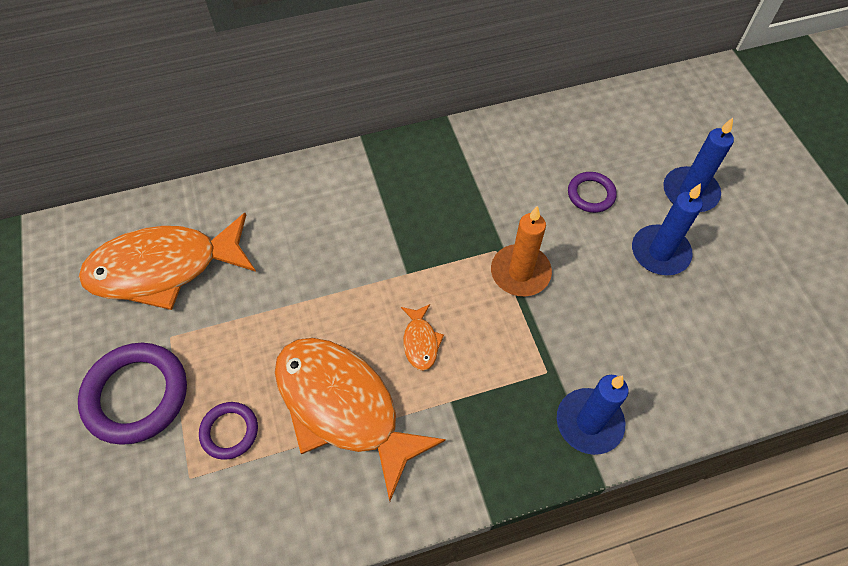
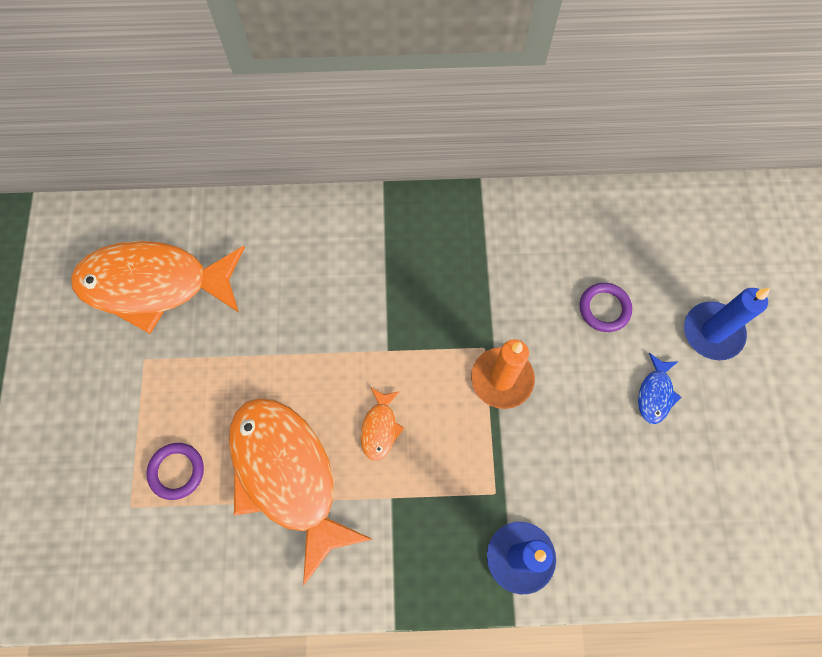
camera: 15 degrees right, 10 degrees up
(136, 395) = (101, 411): purple ring -> none
(660, 252) = (655, 394): blue candle -> blue fish

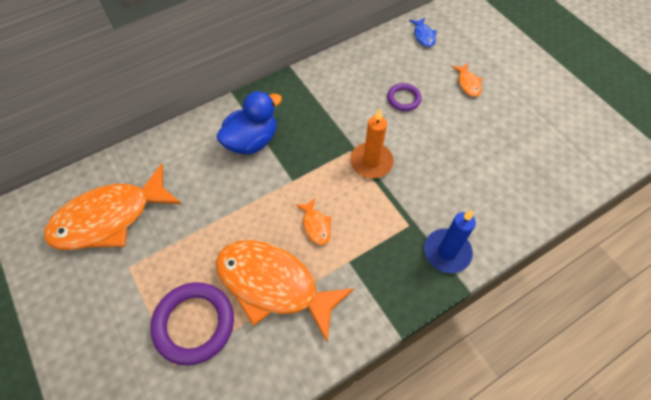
camera: 30 degrees left, 10 degrees down
(177, 471) = (194, 324): purple ring -> purple ring, size x1.84
(369, 267) = (252, 141): none -> blue duck
(655, 394) = (460, 127): blue fish -> blue fish (423, 36)
(712, 332) = (468, 84): blue candle -> orange fish

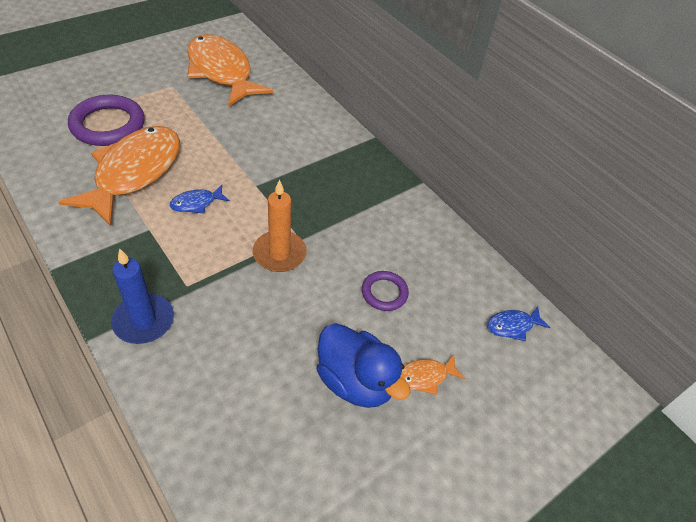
camera: 80 degrees right, 10 degrees down
(252, 141) = (308, 154): blue duck -> blue duck (355, 381)
(316, 225) = (196, 203): orange fish -> blue fish

